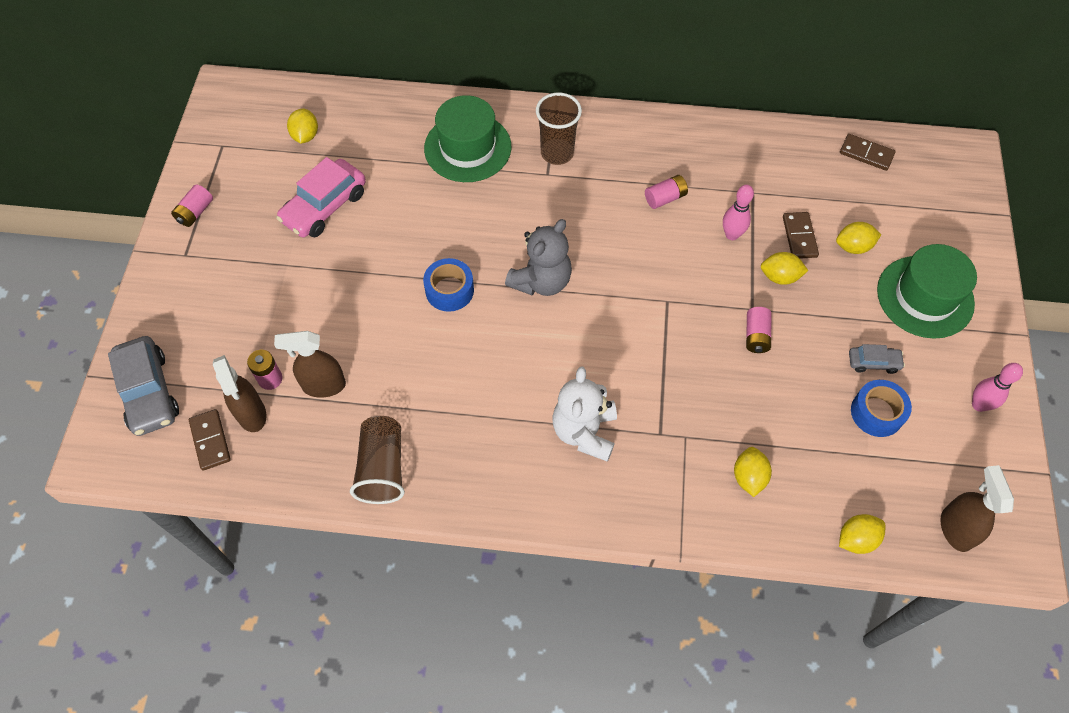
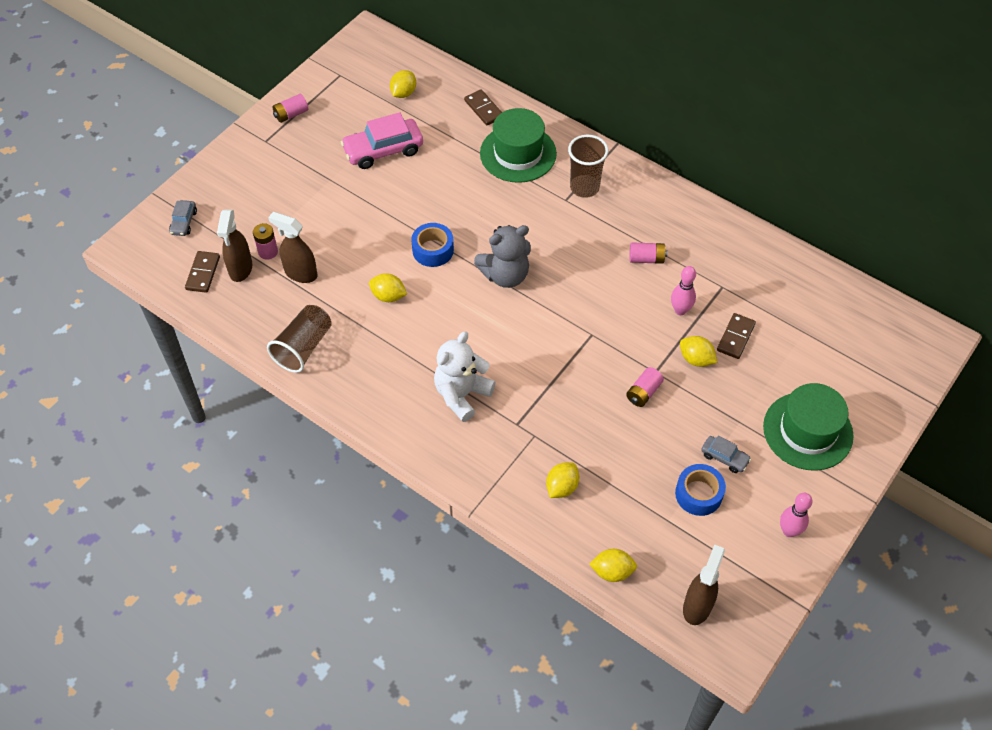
camera: 30 degrees right, 5 degrees down
(149, 392) = (184, 222): grey car -> grey car, size x0.52
(853, 247) = (776, 365): yellow lemon -> yellow lemon (388, 296)
(866, 154) = (844, 300): brown domino -> brown domino (484, 109)

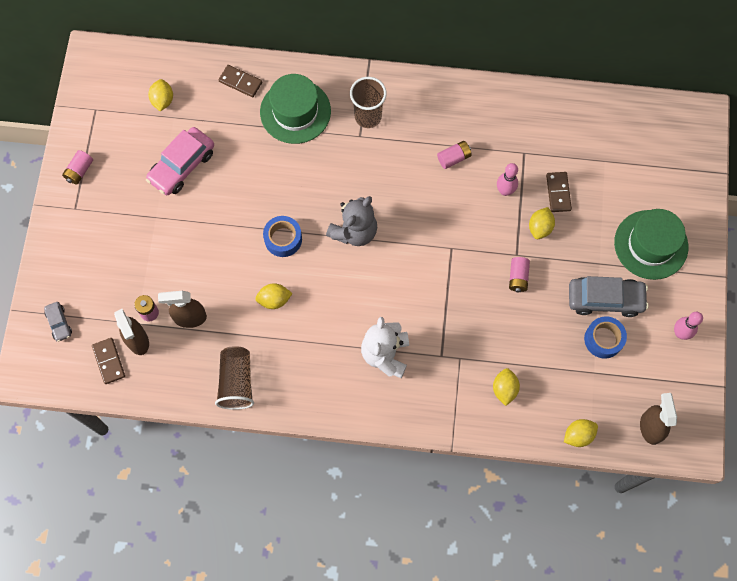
camera: 30 degrees left, 15 degrees up
(696, 359) = (540, 227): yellow lemon -> yellow lemon turned 75 degrees counterclockwise
(724, 457) = (605, 299): grey car -> grey car, size x1.94

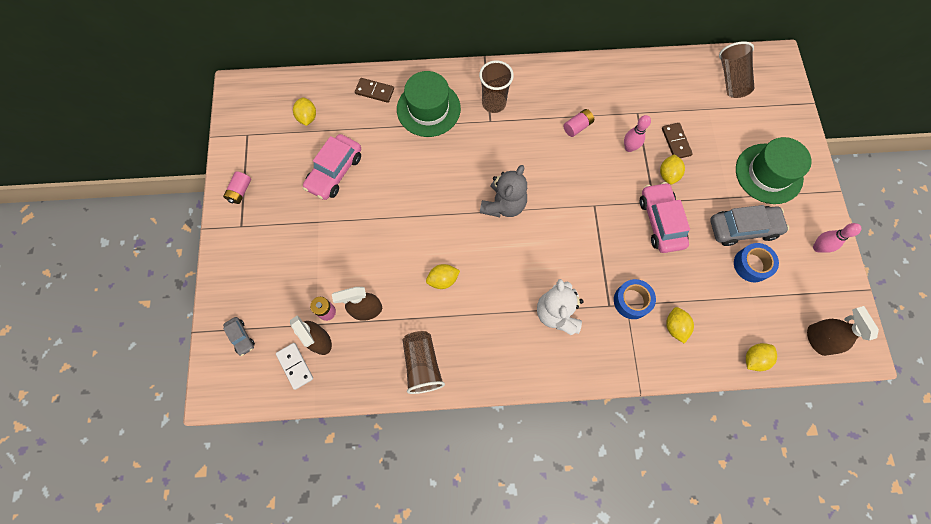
camera: 10 degrees left, 0 degrees up
(109, 361) = (295, 366): brown domino -> white domino
(283, 239) = (440, 222): blue tape -> blue tape (632, 301)
(518, 277) = (660, 222): pink battery -> pink car
(640, 130) = (731, 79): none -> brown cup

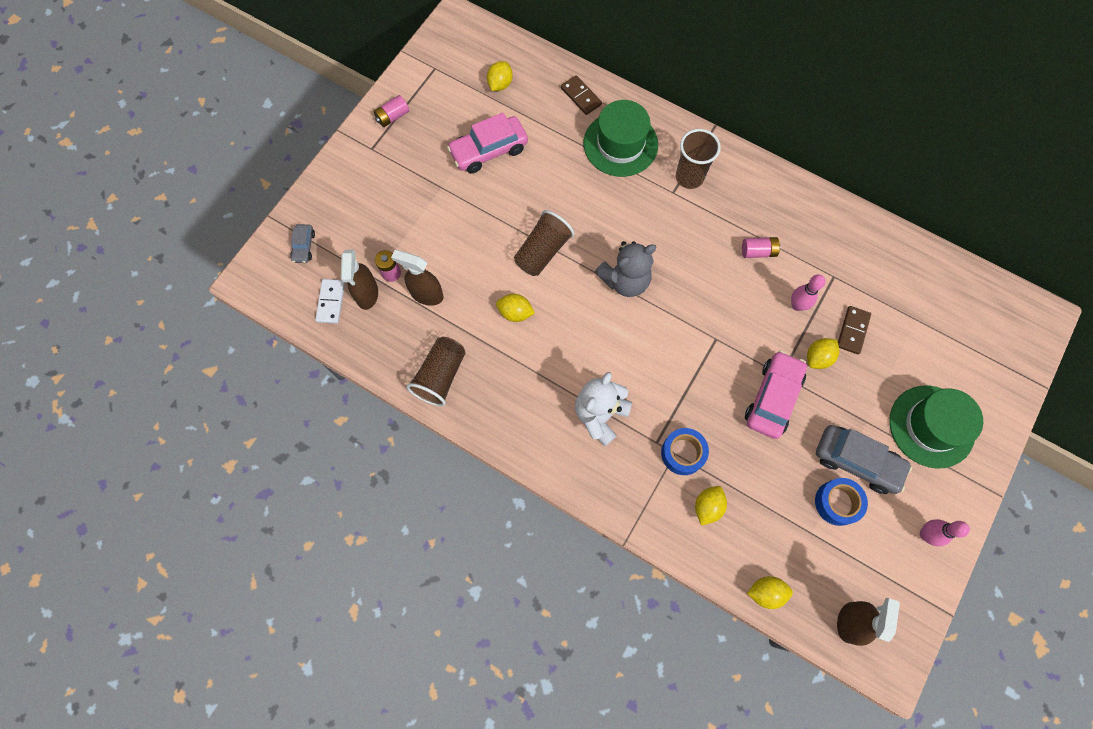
camera: 35 degrees right, 0 degrees up
(731, 79) = (968, 304): brown cup -> brown cup (542, 251)

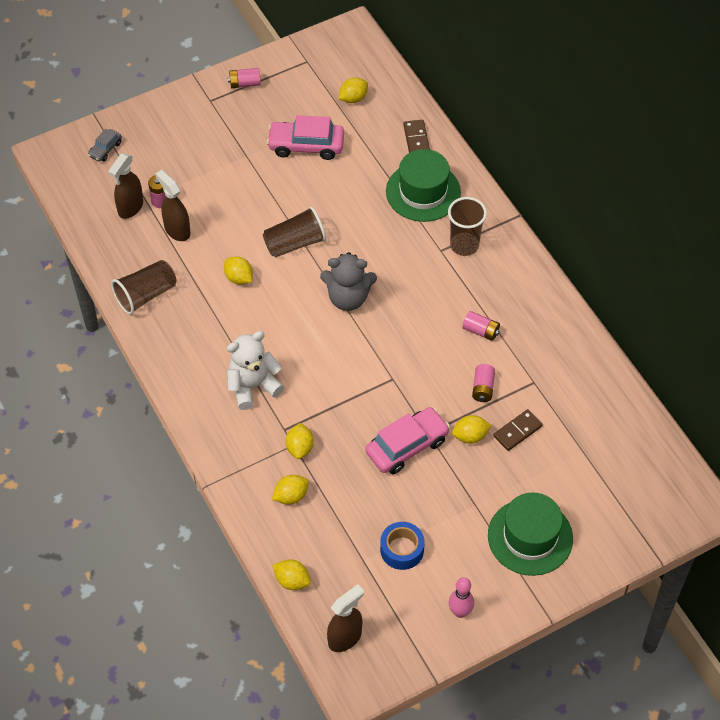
camera: 30 degrees right, 15 degrees down
(331, 302) = (98, 200): white domino -> none
(682, 453) = (300, 448): blue tape -> yellow lemon
(797, 305) = (483, 388): pink bowling pin -> pink battery
(857, 461) = (443, 529): grey car -> none

